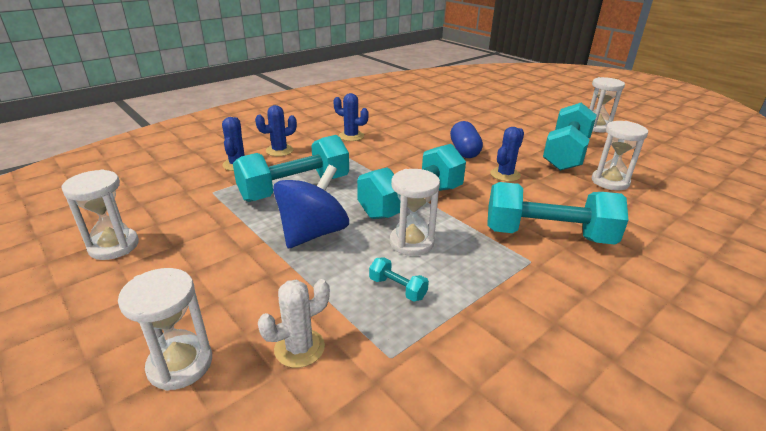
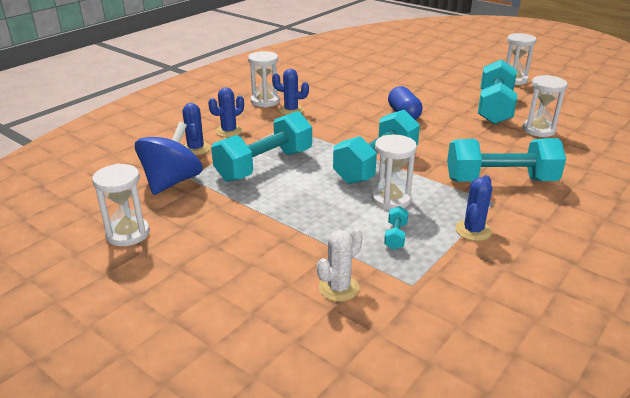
camera: 10 degrees left, 0 degrees up
(180, 364) = (250, 312): white hourglass -> white hourglass (265, 101)
(313, 233) = (302, 202): blue spinning top -> blue spinning top (172, 182)
(397, 288) = (395, 236): turquoise dumbbell -> turquoise dumbbell turned 75 degrees clockwise
(505, 174) = (448, 133): blue cactus -> blue cactus (473, 230)

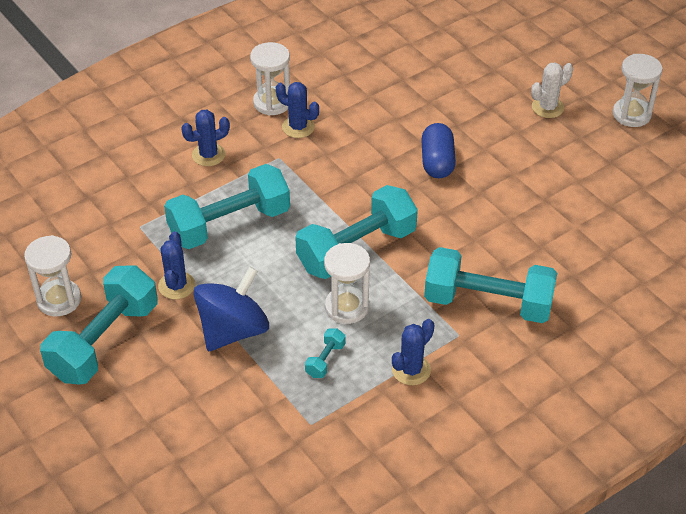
camera: 15 degrees right, 15 degrees up
(172, 182) = (120, 231): blue spinning top -> blue spinning top (233, 330)
(196, 149) = (161, 180): blue cactus -> blue cactus (176, 285)
(339, 288) = (238, 412): white cactus -> white cactus (547, 107)
(494, 108) = (565, 171): turquoise dumbbell -> turquoise dumbbell (104, 341)
(538, 130) = (594, 225): white hourglass -> none

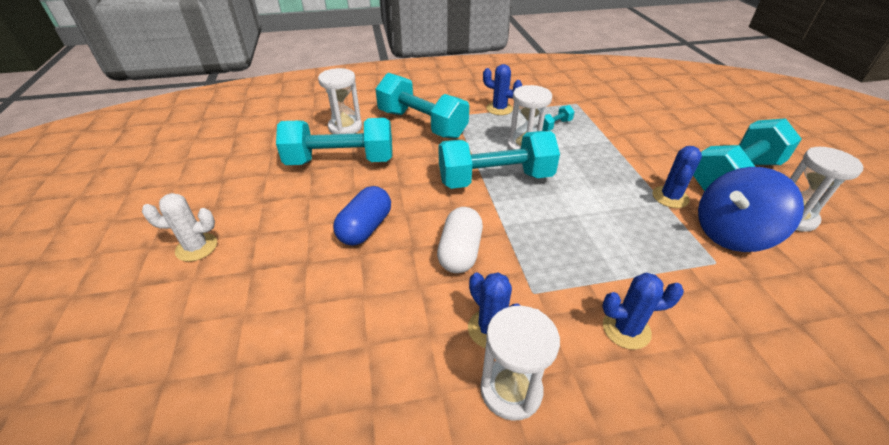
camera: 155 degrees left, 5 degrees down
(229, 224) = (611, 234): turquoise dumbbell -> turquoise dumbbell (340, 161)
(233, 330) = (620, 156): blue spinning top -> blue spinning top (731, 234)
(348, 168) = (460, 252): none -> white capsule
(411, 370) = (499, 109): blue cactus -> blue cactus turned 45 degrees clockwise
(631, 114) = (139, 212): white hourglass -> white hourglass (345, 127)

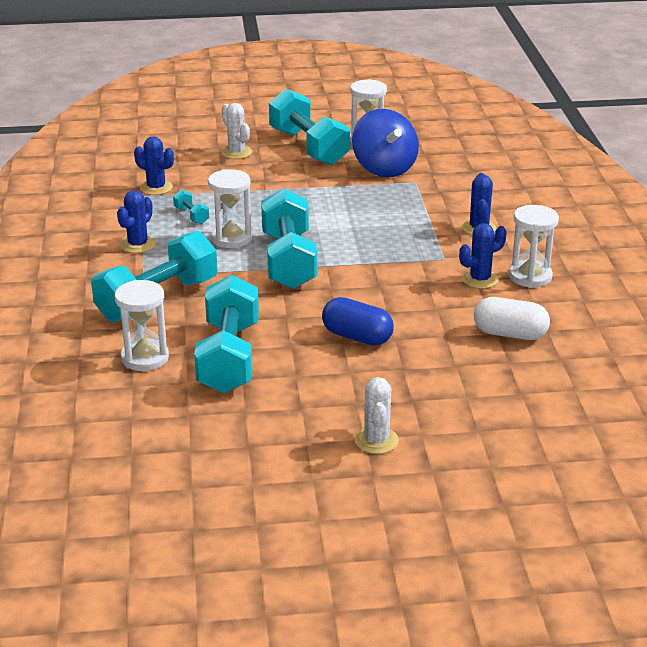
camera: 85 degrees left, 10 degrees down
(460, 252) = (396, 287): white capsule -> white capsule (510, 334)
(670, 197) = (334, 181): blue cactus -> blue cactus (156, 188)
(685, 136) = (236, 152): none -> white cactus

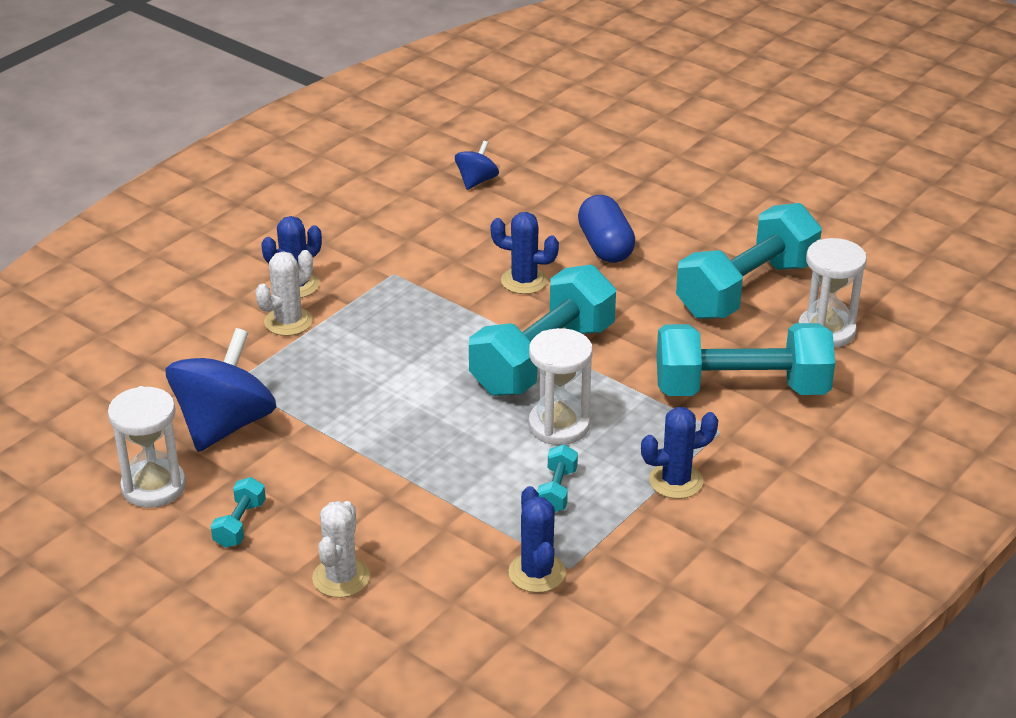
camera: 135 degrees left, 5 degrees up
(308, 147) = (240, 524): turquoise dumbbell -> turquoise dumbbell, size x0.41
(376, 440) = (718, 167): white cactus -> white cactus (288, 321)
(480, 279) = (404, 236): blue cactus -> blue cactus (524, 281)
(510, 334) = (476, 181): white capsule -> blue spinning top
(530, 276) = (358, 214): white hourglass -> none

